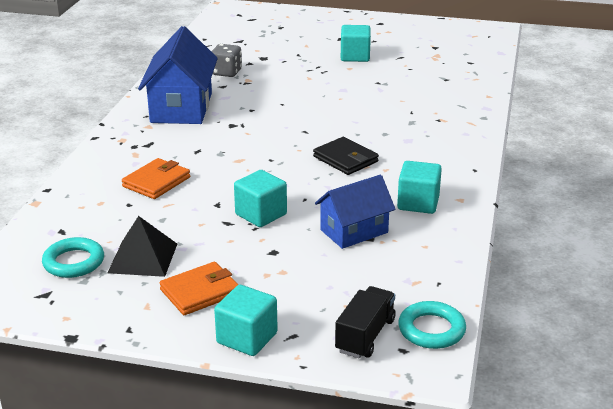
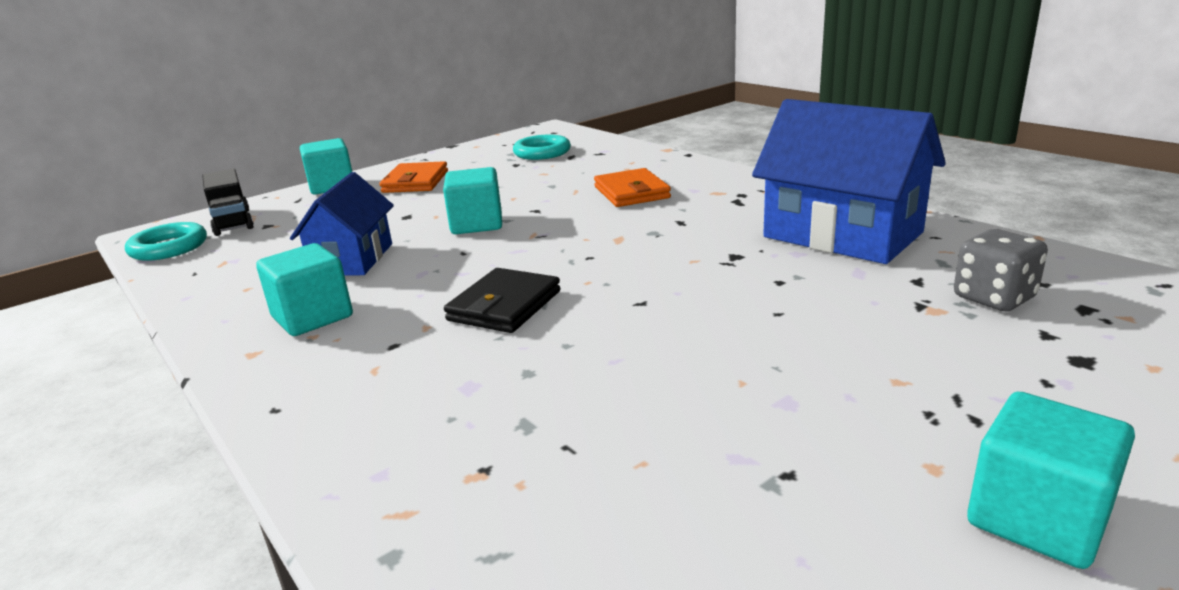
camera: 130 degrees right, 5 degrees down
(143, 258) = (502, 171): black pyramid -> none
(345, 159) = (504, 306): black wallet -> black wallet turned 60 degrees counterclockwise

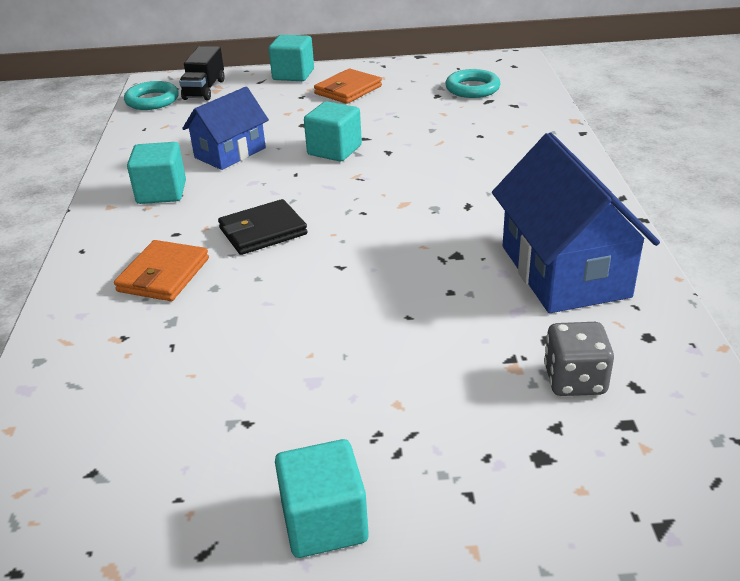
camera: 35 degrees right, 10 degrees up
(631, 192) = (476, 160): orange wallet -> orange wallet (164, 275)

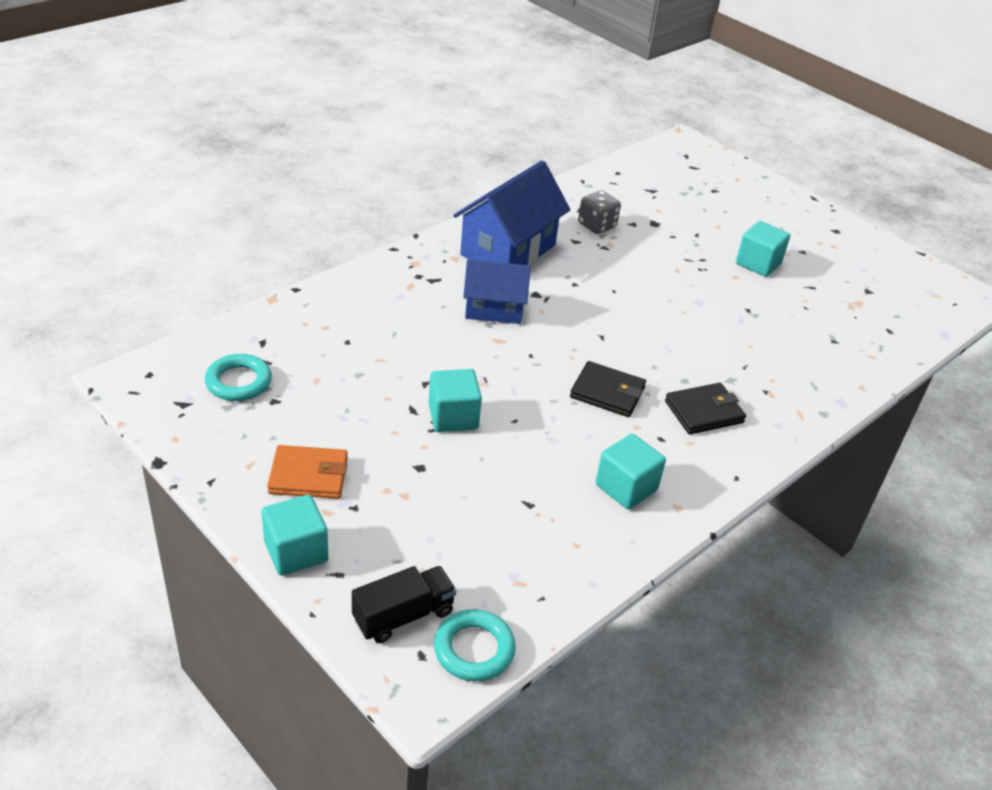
camera: 135 degrees left, 5 degrees up
(164, 275) = (704, 412): orange wallet -> black wallet
(230, 153) = (522, 486): blue house -> blue house (494, 309)

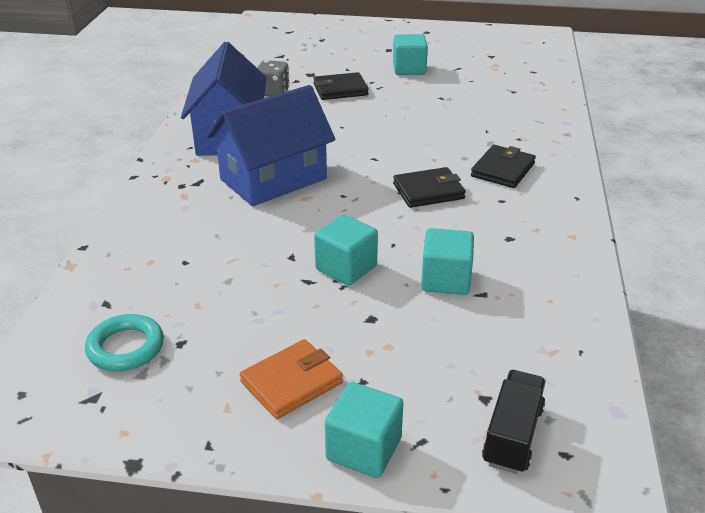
camera: 35 degrees left, 5 degrees down
(474, 649) = (592, 421): turquoise ring -> none
(494, 309) = (273, 179): blue house -> blue house, size x1.59
(626, 487) = (526, 243): turquoise cube -> turquoise cube (445, 280)
(661, 253) = (340, 89): none -> black wallet

